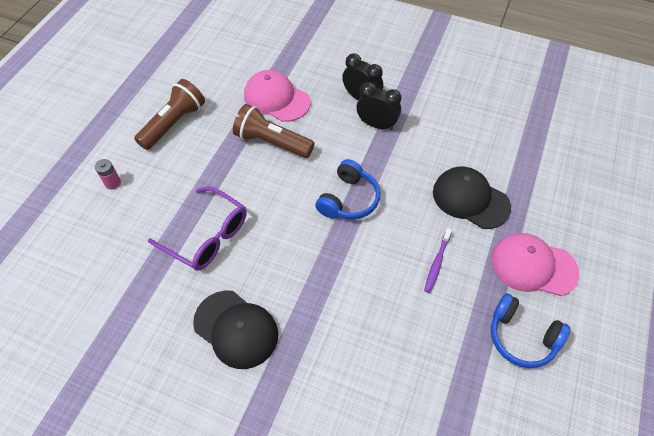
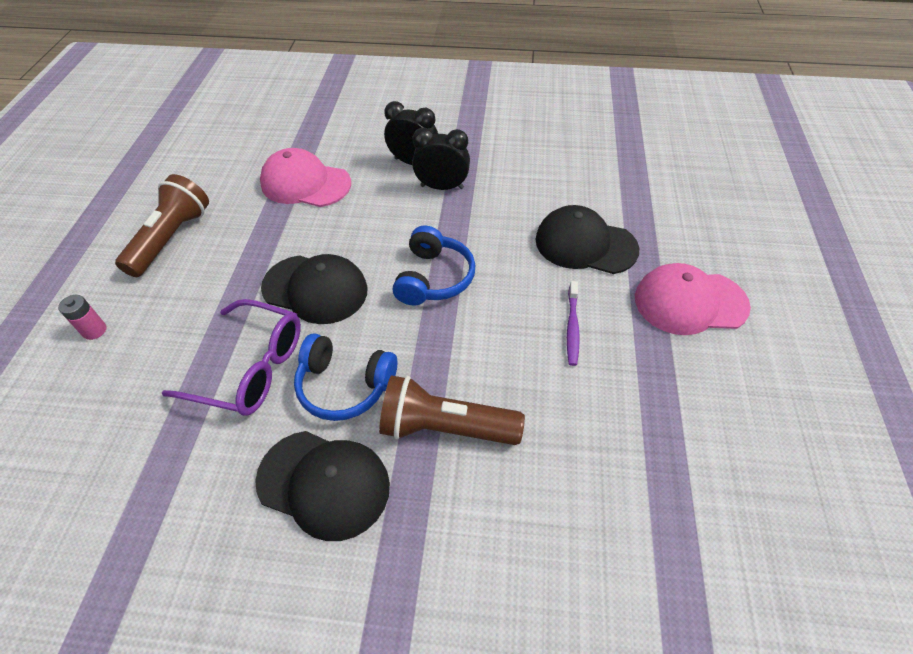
camera: 15 degrees left, 5 degrees down
(263, 188) = (315, 289): none -> black cap
(272, 142) = (313, 233): brown flashlight -> brown flashlight (445, 427)
(521, 337) = (711, 390): blue headphones -> blue headphones (345, 386)

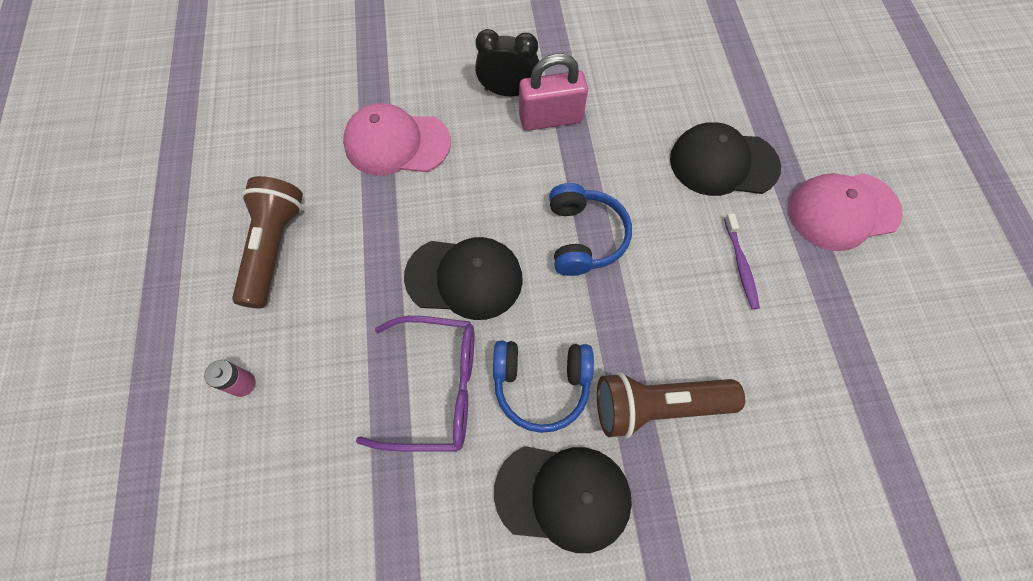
camera: 15 degrees left, 15 degrees up
(442, 187) = (550, 118): black clock -> pink padlock

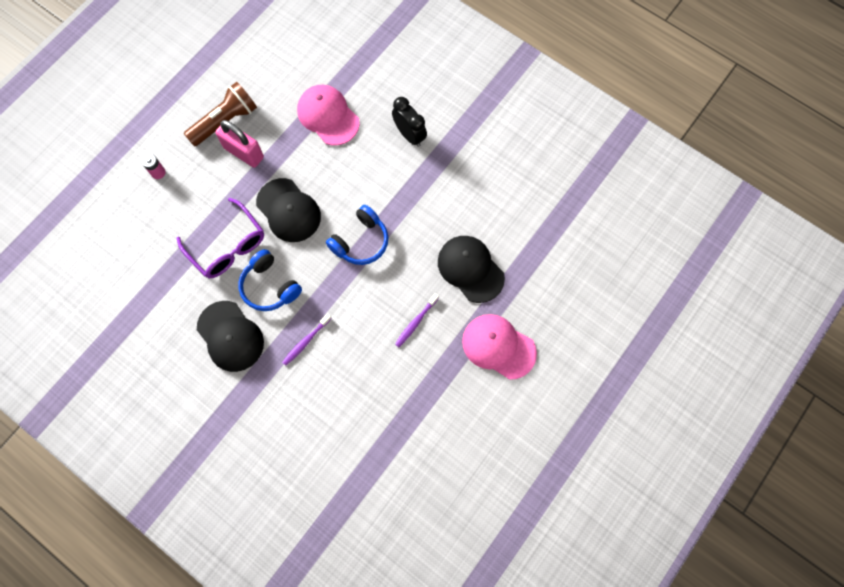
camera: 45 degrees right, 5 degrees up
(550, 118) = (414, 169): pink padlock -> pink padlock (244, 152)
(657, 406) = (306, 341): brown flashlight -> purple toothbrush

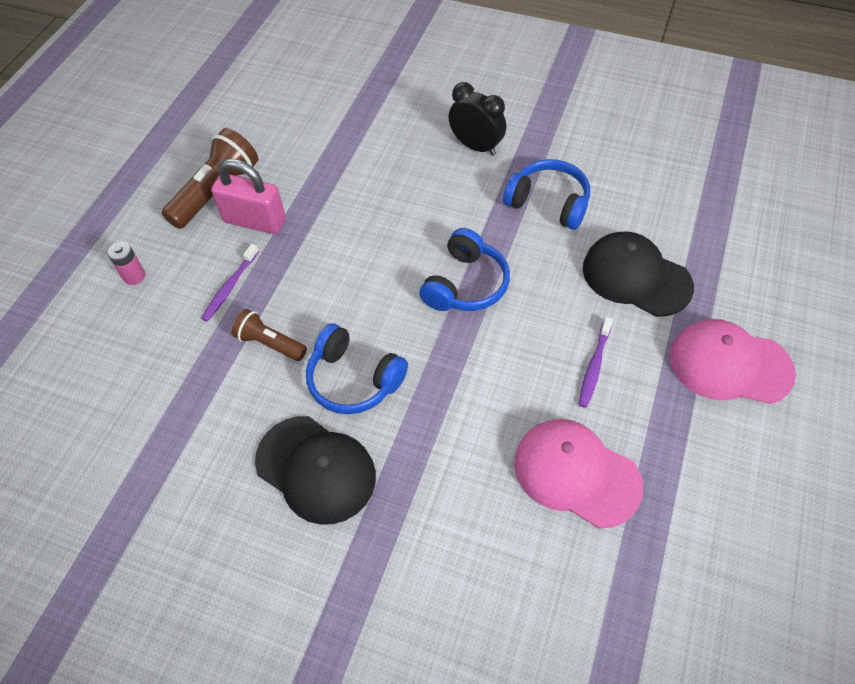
camera: 15 degrees left, 15 degrees down
(228, 246) = (270, 343): purple glasses -> brown flashlight
(288, 210) = (345, 273): black cap -> none
(306, 341) = (440, 441): purple toothbrush -> purple toothbrush (230, 287)
(328, 116) = (358, 152): pink cap -> pink cap (576, 473)
(439, 196) = (548, 203): none -> blue headphones

